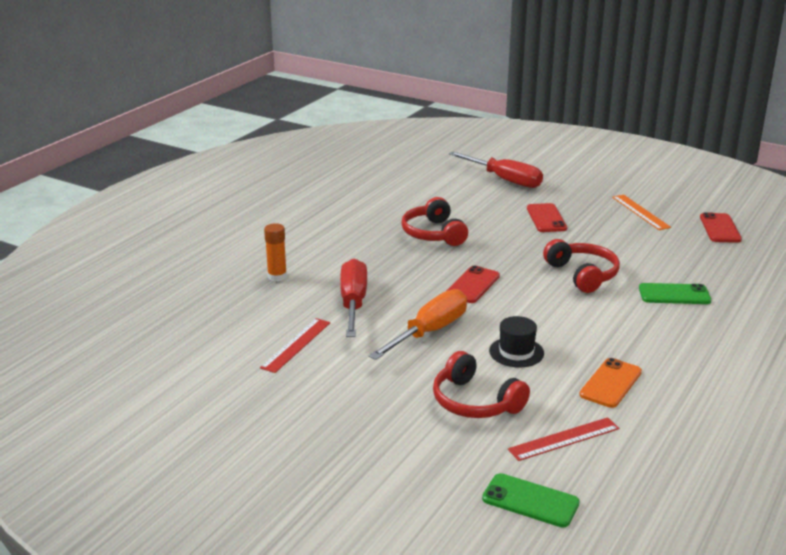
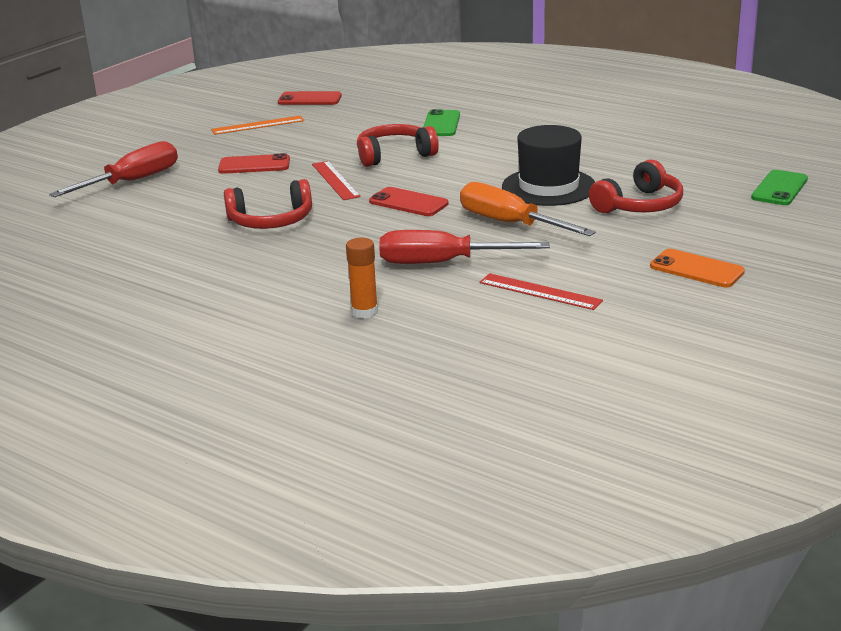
camera: 85 degrees left, 0 degrees up
(516, 352) = (548, 187): black hat -> black hat, size x1.70
(564, 439) = (688, 174): red ruler -> red ruler (335, 180)
(610, 383) = (598, 154): orange phone -> orange phone (696, 269)

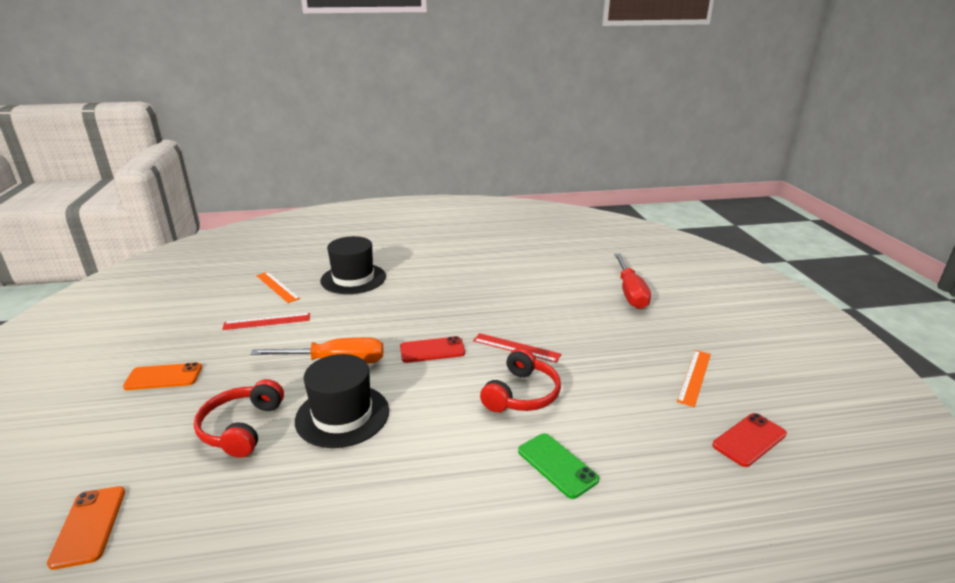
camera: 135 degrees right, 0 degrees up
(254, 165) = (596, 336): red phone -> none
(271, 221) = (492, 302): red headphones -> none
(364, 312) = (353, 278): orange glue stick -> black hat
(441, 263) = (348, 316): red screwdriver -> none
(480, 340) = (277, 287): none -> orange ruler
(779, 188) = (89, 526): green phone -> orange phone

